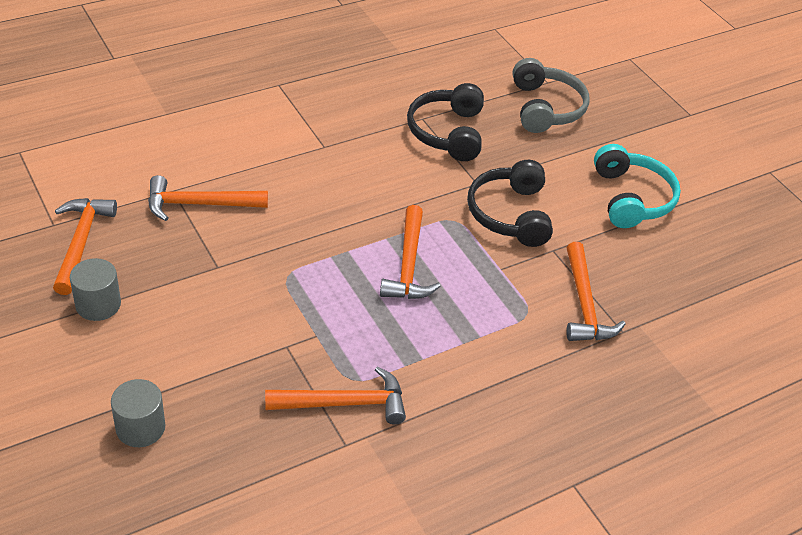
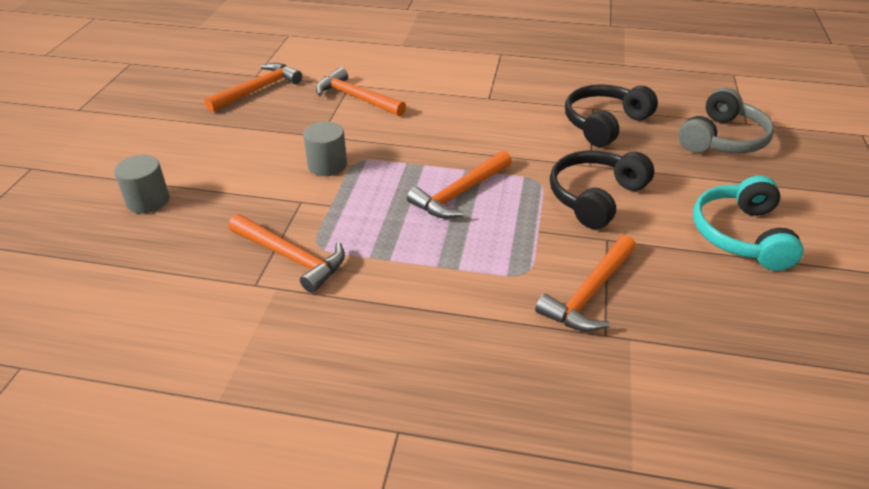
camera: 45 degrees right, 5 degrees down
(98, 304) = (221, 124): grey cylinder -> grey cylinder (327, 165)
(631, 198) = (741, 235): turquoise headphones -> turquoise headphones turned 150 degrees clockwise

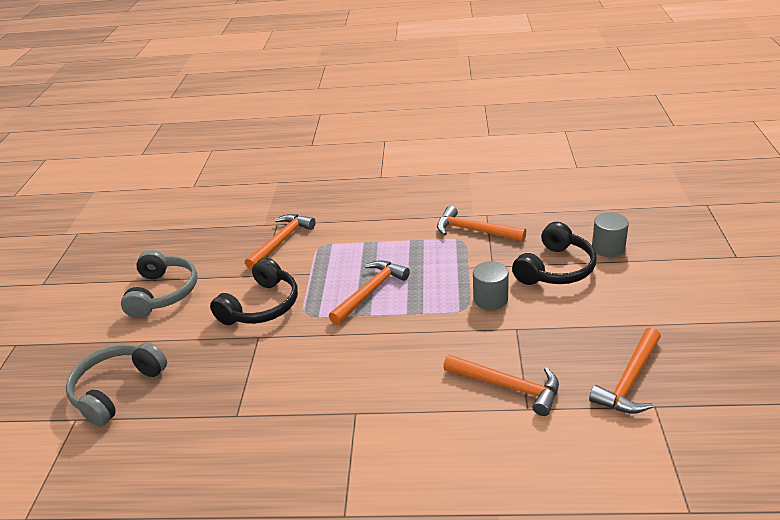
camera: 175 degrees right, 5 degrees down
(604, 124) = (230, 391): black headphones -> black headphones (555, 268)
(741, 235) = (163, 293): turquoise headphones -> grey headphones

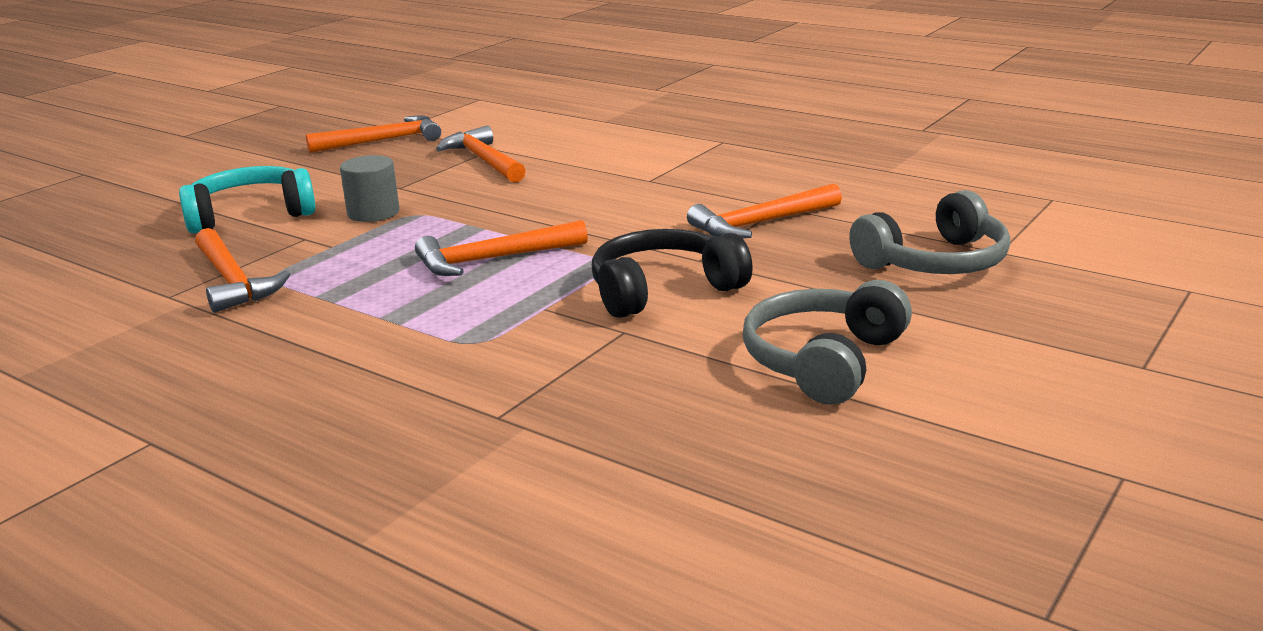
camera: 150 degrees left, 10 degrees down
(281, 241) = (529, 375): orange hammer -> orange hammer (760, 223)
(555, 268) = (250, 215): black headphones -> turquoise headphones
(608, 248) = (154, 214): grey cylinder -> none

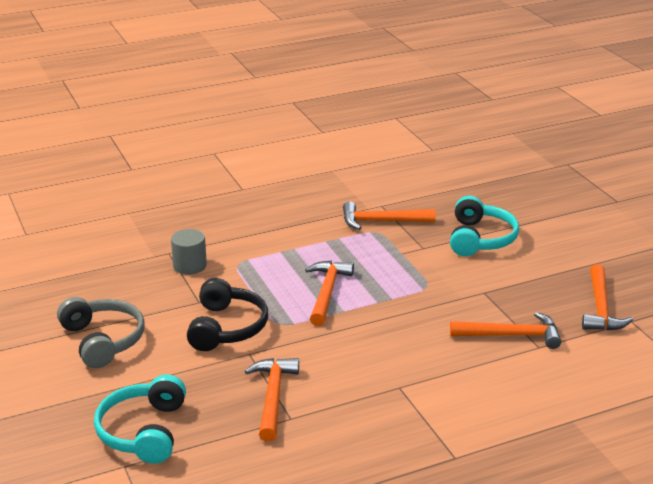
camera: 120 degrees right, 5 degrees up
(373, 213) = (443, 274): grey cylinder -> grey cylinder (190, 266)
(935, 262) = (144, 431): grey headphones -> turquoise headphones

